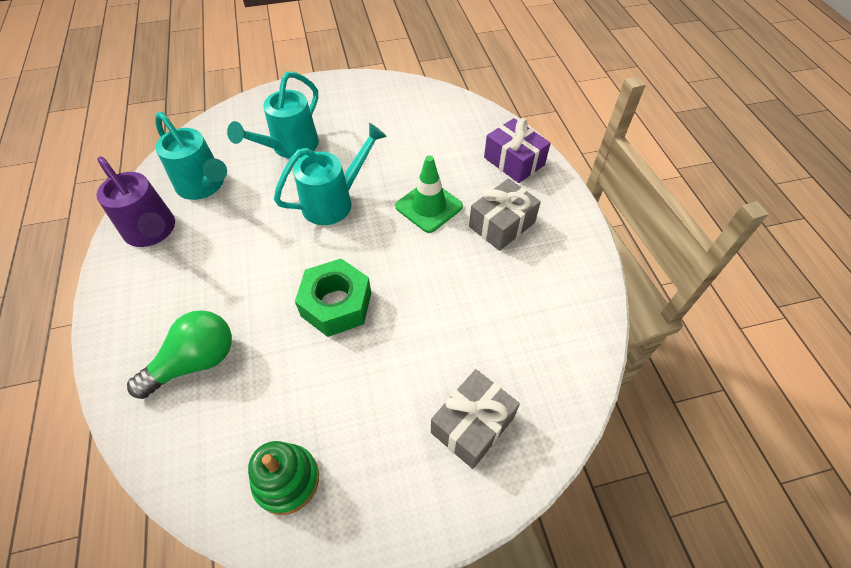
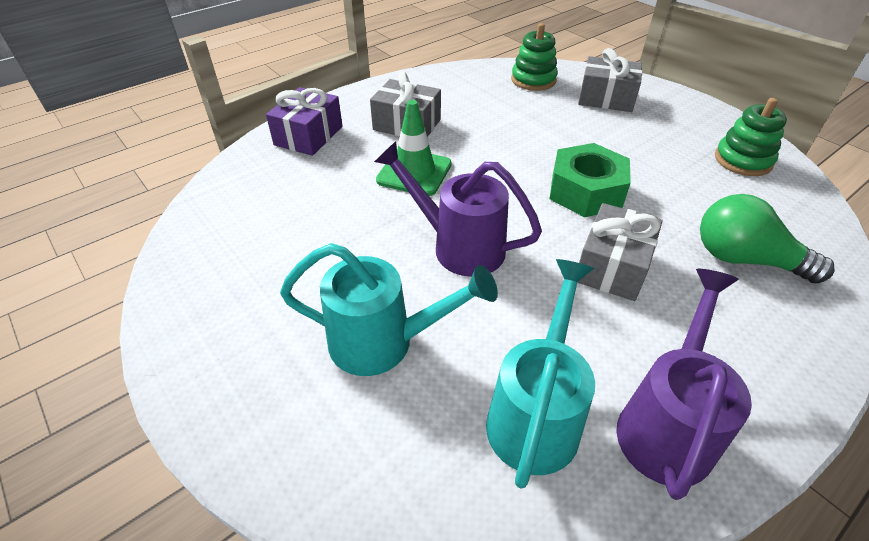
camera: 115 degrees left, 10 degrees down
(256, 273) = (612, 266): none -> grey gift
(334, 202) = (459, 246): turquoise watering can -> purple watering can
(547, 370) = (533, 80): none -> green stacking toy

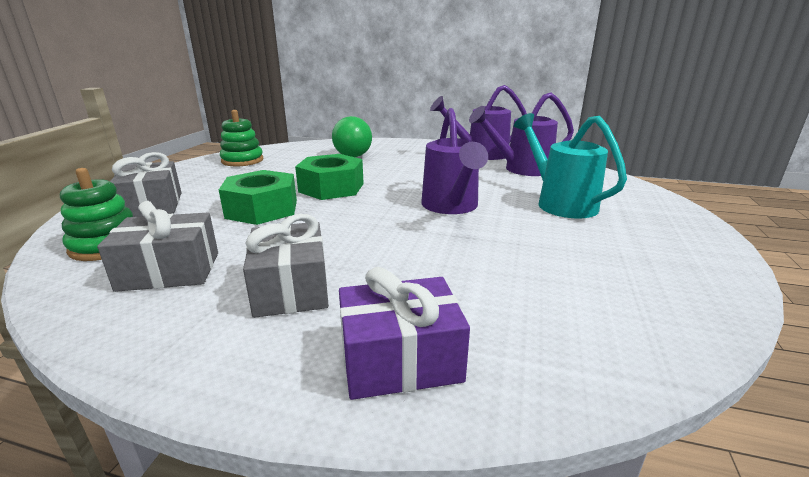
camera: 125 degrees left, 20 degrees down
(414, 172) = (387, 249): green traffic cone -> none
(536, 415) = (522, 169): turquoise watering can -> purple watering can
(553, 141) = (262, 209): none -> green nut
(612, 266) = (401, 172): grey gift -> grey gift (170, 271)

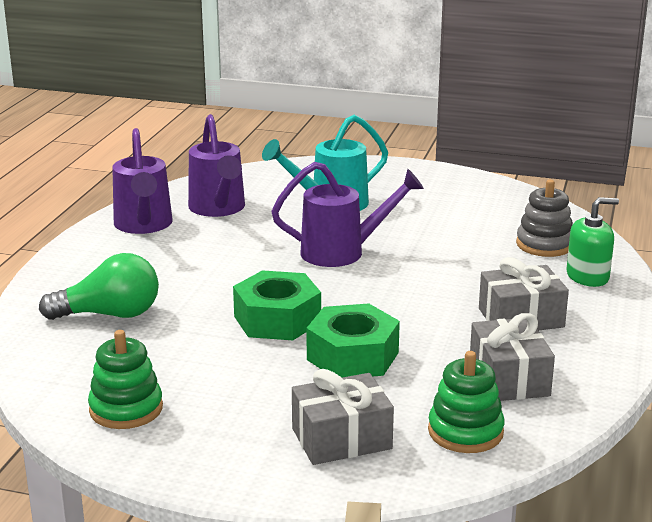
camera: 90 degrees left, 0 degrees up
(400, 359) = (587, 276): purple gift -> green soap dispenser
(510, 327) = (544, 244): none -> grey stacking toy

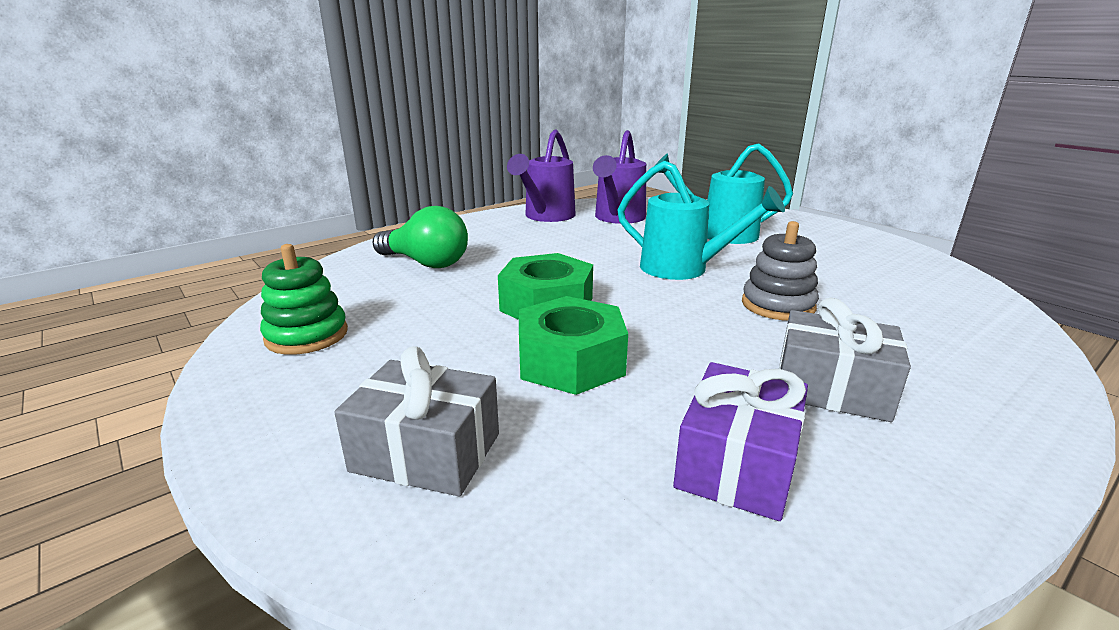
camera: 35 degrees right, 0 degrees up
(342, 252) = (683, 269): purple watering can -> turquoise watering can
(465, 432) = (586, 520): green stacking toy -> none
(509, 378) = (736, 464): grey gift -> purple gift
(544, 244) = (937, 318): grey stacking toy -> grey stacking toy (778, 305)
(587, 276) = (980, 369): green soap dispenser -> none

